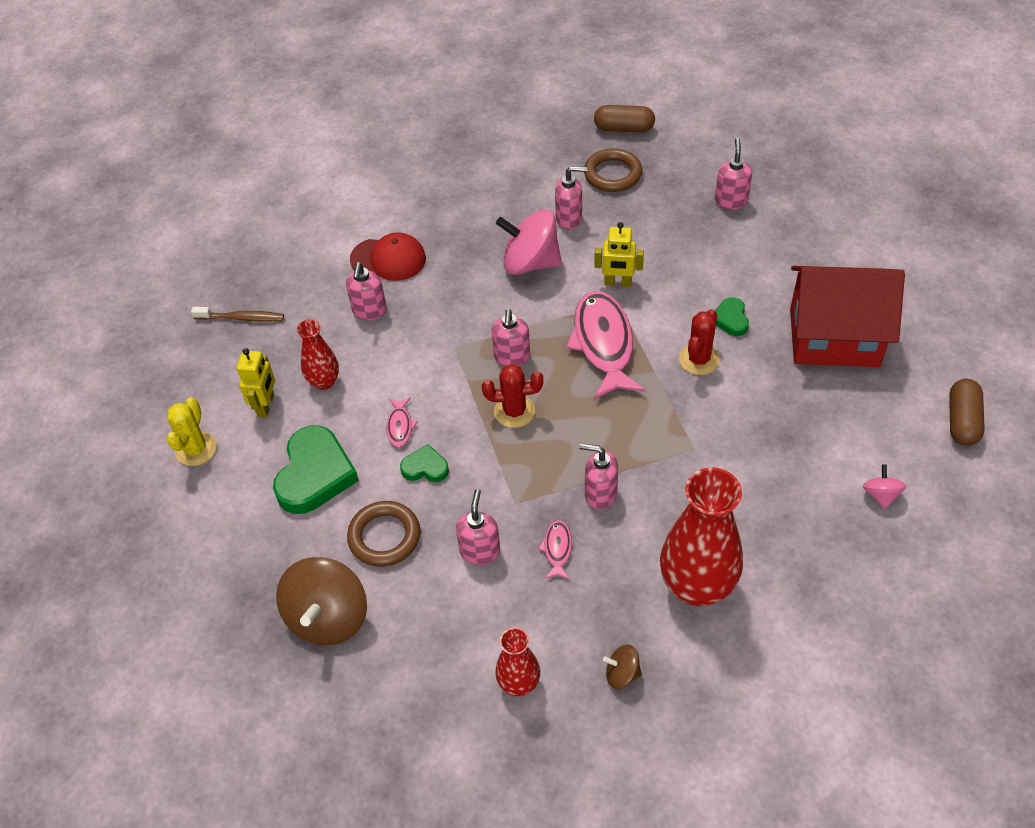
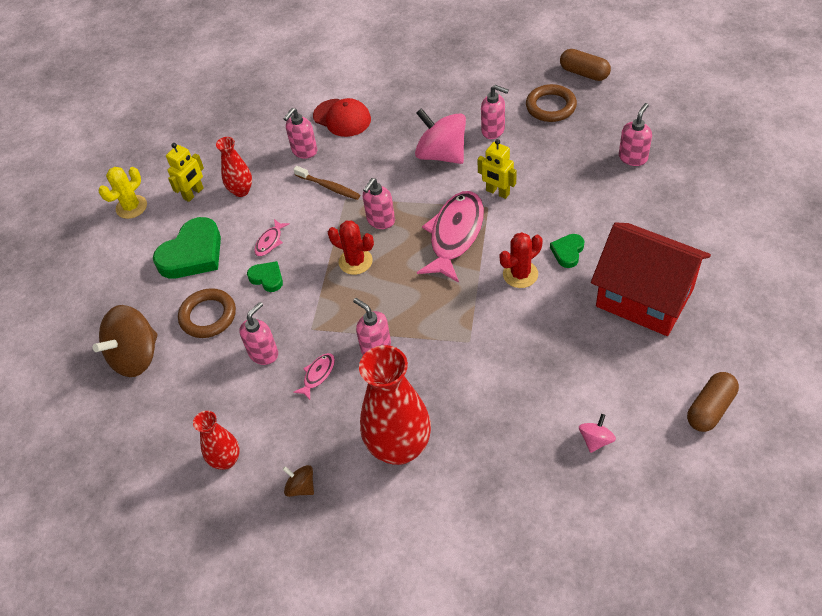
camera: 30 degrees right, 0 degrees up
(241, 318) = (218, 127): brown toothbrush -> brown toothbrush (329, 187)

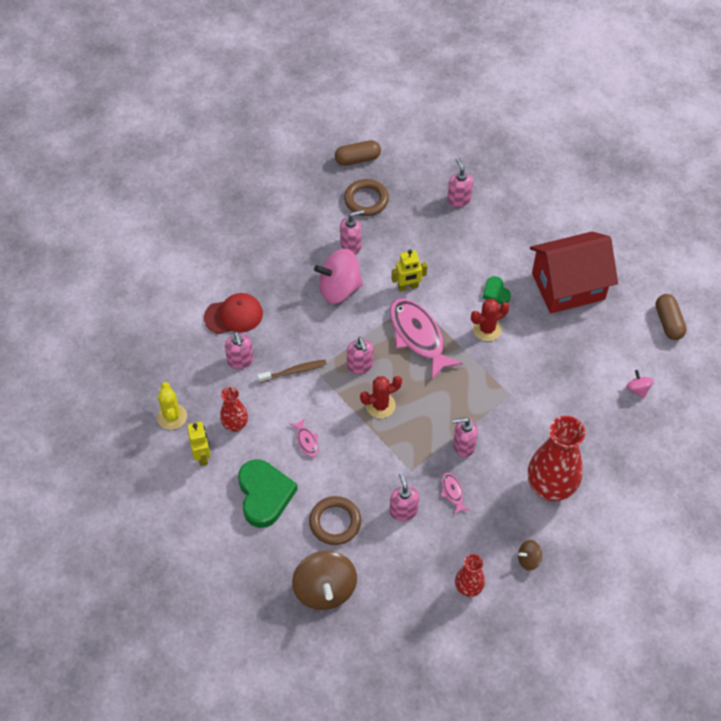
camera: 55 degrees left, 5 degrees up
(131, 207) = (168, 504): yellow cactus -> yellow cactus (172, 416)
(267, 278) = (339, 465): green heart -> none
(520, 274) = (487, 329): red cactus -> red cactus turned 60 degrees clockwise

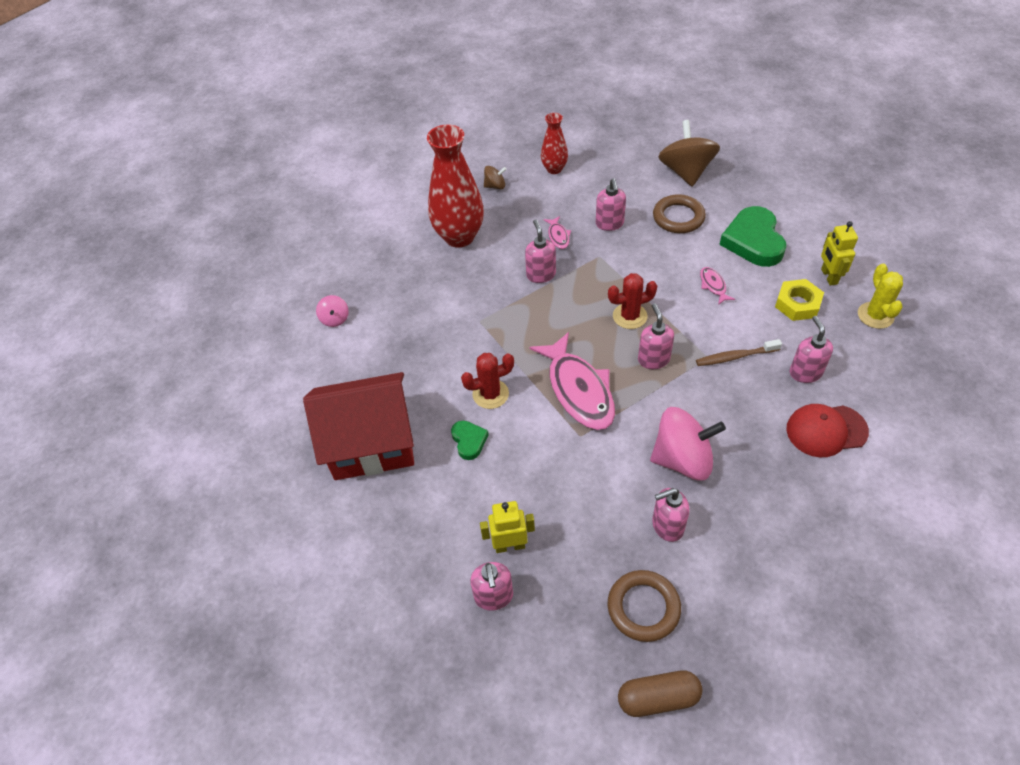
camera: 170 degrees left, 5 degrees down
(235, 425) = (797, 304): red vase -> yellow nut
(408, 287) = (587, 456): yellow robot -> yellow robot (510, 545)
(463, 445) = (541, 274): pink soap dispenser -> pink soap dispenser turned 105 degrees counterclockwise
(668, 322) = (265, 390): brown capsule -> none

